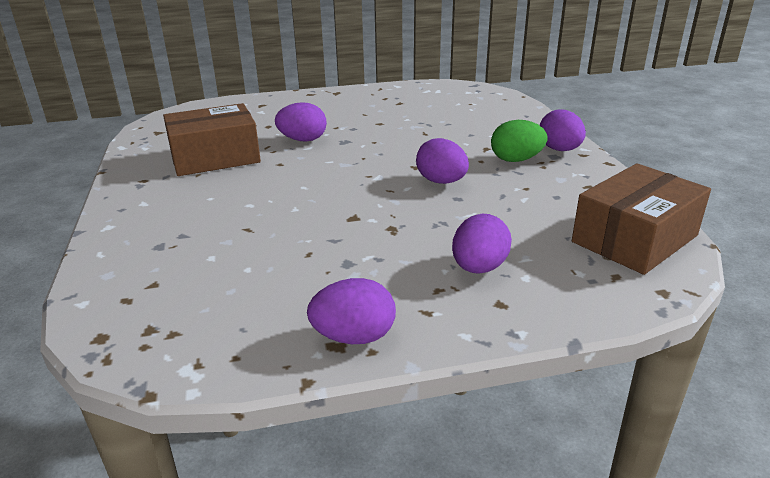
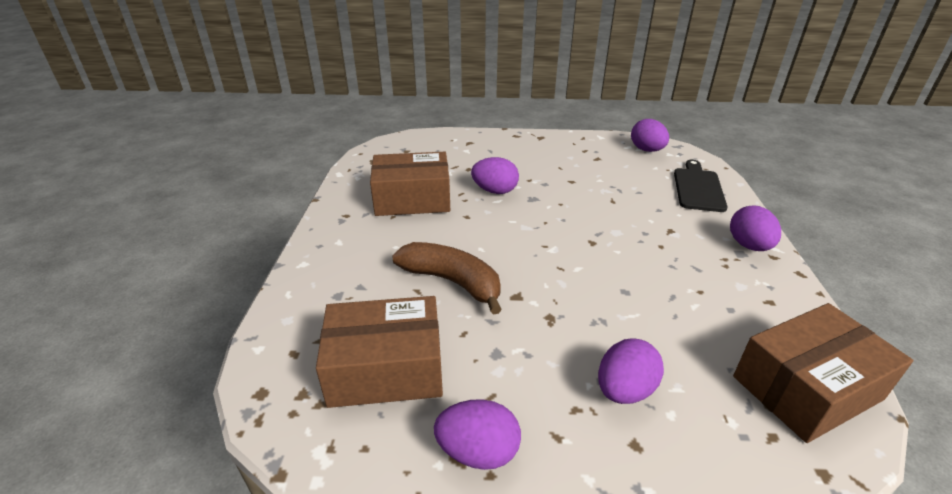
camera: 15 degrees right, 5 degrees up
(235, 293) = (386, 368): none -> brown box
(282, 216) = (452, 282): none -> brown banana
(441, 181) = (614, 267): purple egg -> purple egg (647, 150)
(502, 114) = (698, 188): none -> black cutting board
(516, 160) = (698, 252): green egg -> none

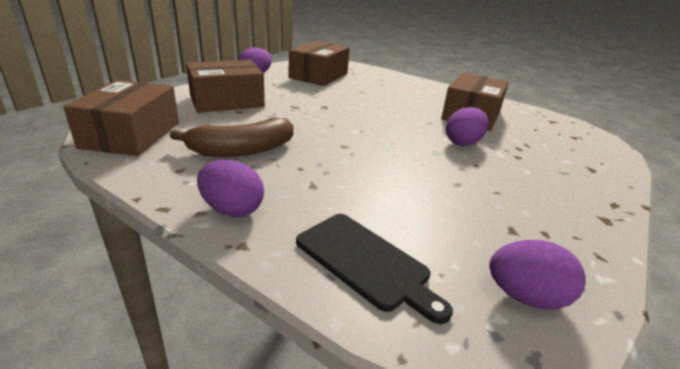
camera: 120 degrees right, 5 degrees down
(452, 282) = (359, 98): brown banana -> brown banana (242, 150)
(624, 390) = (226, 101): purple egg -> brown box

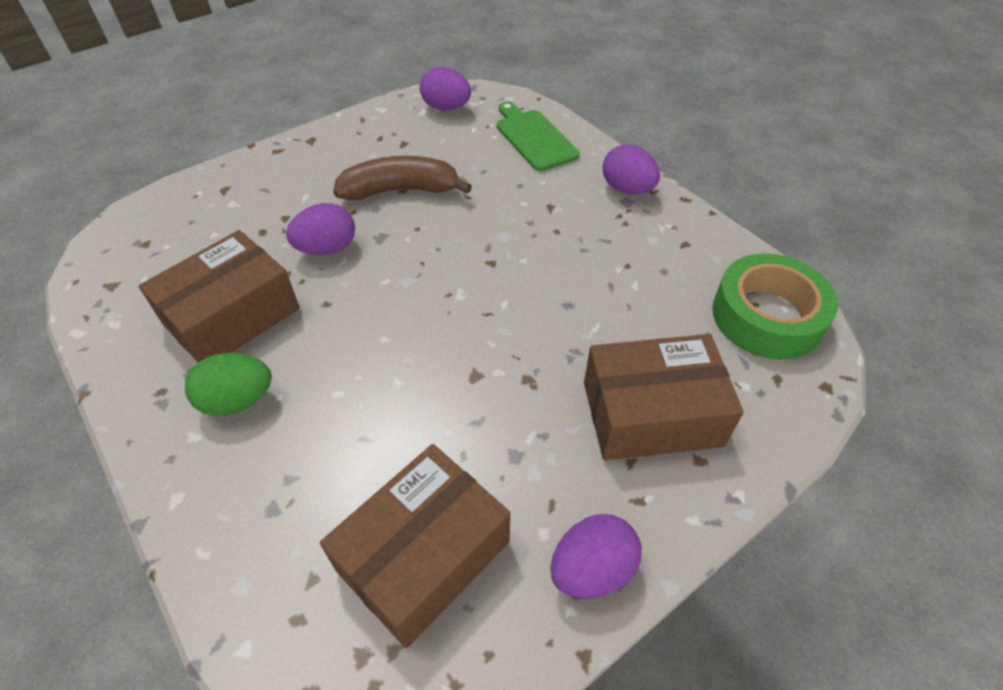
camera: 160 degrees left, 20 degrees up
(131, 135) = (767, 316): brown box -> green tape
(242, 150) = (620, 267): brown banana -> brown banana (400, 190)
(366, 262) = (534, 138): black cutting board -> green cutting board
(427, 96) = (238, 400): none -> green egg

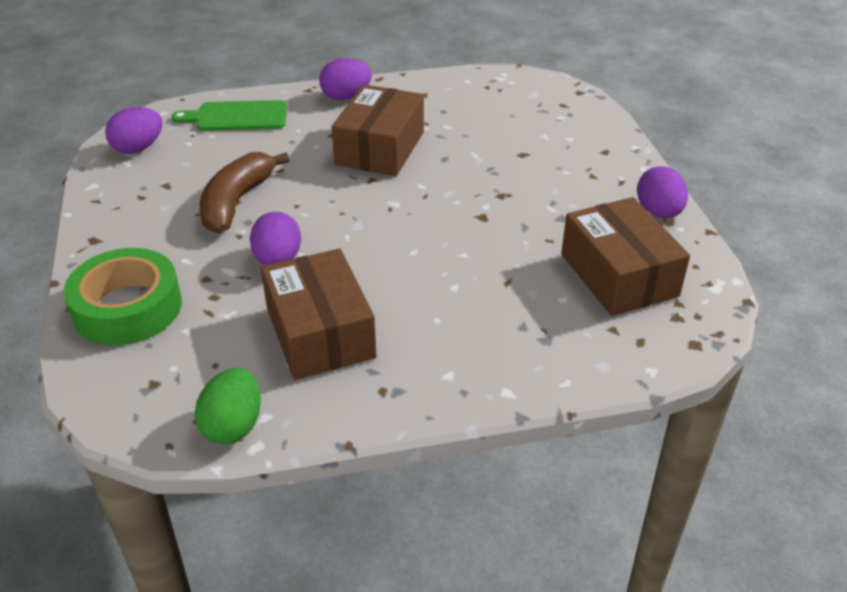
camera: 65 degrees left, 10 degrees down
(238, 400) = (426, 342): green egg -> green egg (233, 426)
(651, 413) = (561, 156): brown box -> brown box (380, 148)
(767, 316) = (513, 89): green tape -> green tape (127, 308)

